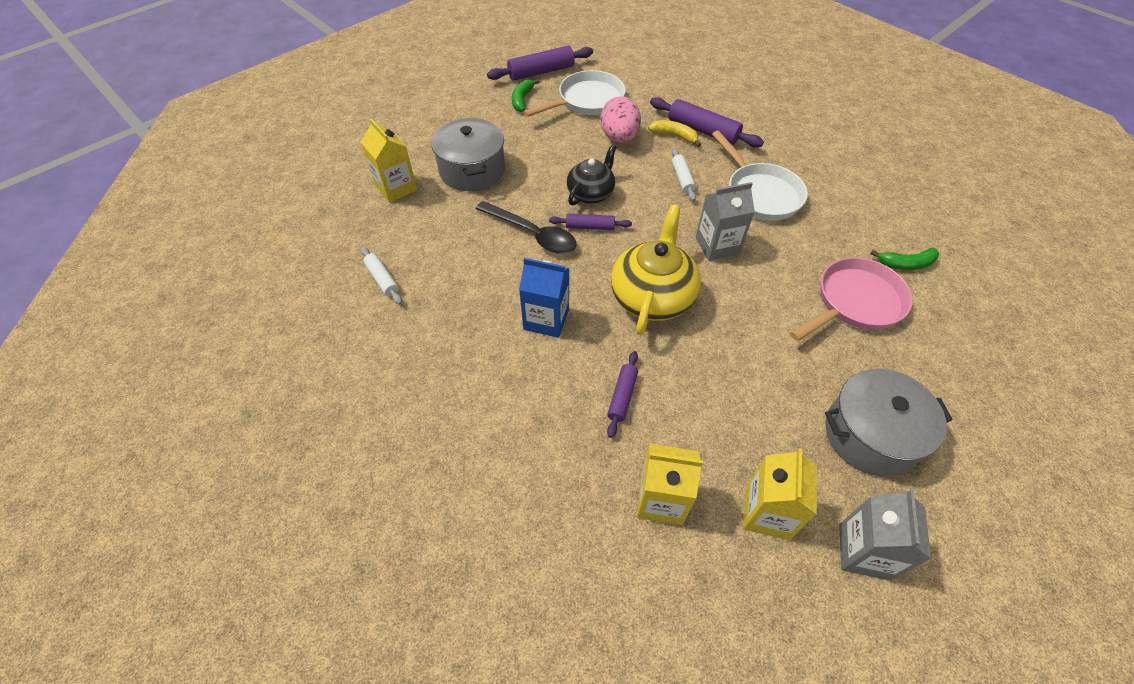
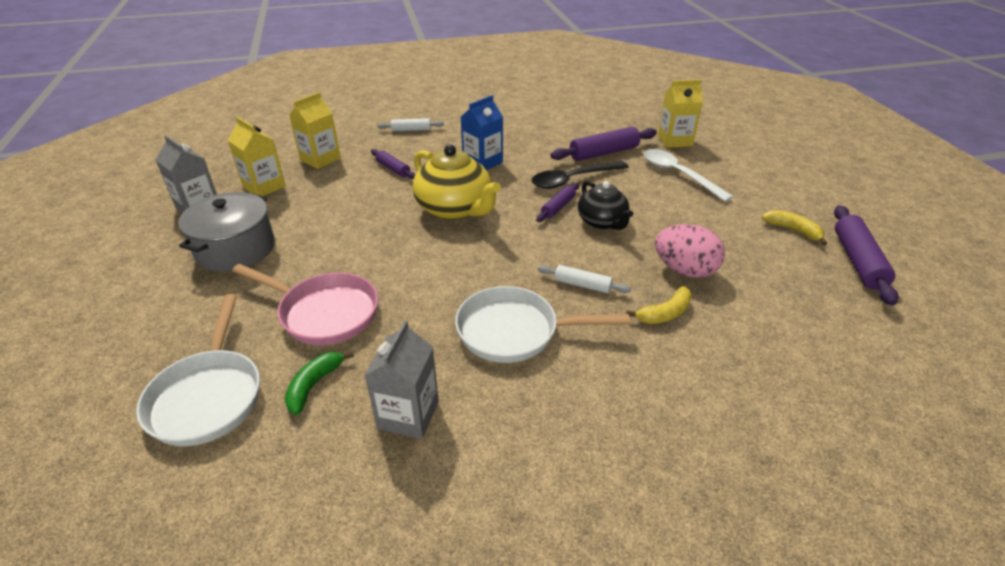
camera: 120 degrees right, 15 degrees down
(383, 279) = (576, 120): white rolling pin -> white rolling pin (411, 130)
(472, 170) = (678, 175): grey pot -> white spoon
(522, 100) = (793, 230): green banana -> yellow banana
(587, 101) = (775, 274): white pan -> white pan (208, 396)
(702, 131) = (663, 343): purple rolling pin -> purple rolling pin (603, 153)
(717, 246) = (472, 264): grey carton -> grey carton (408, 415)
(855, 302) = (324, 313): pink pan -> pink pan turned 60 degrees counterclockwise

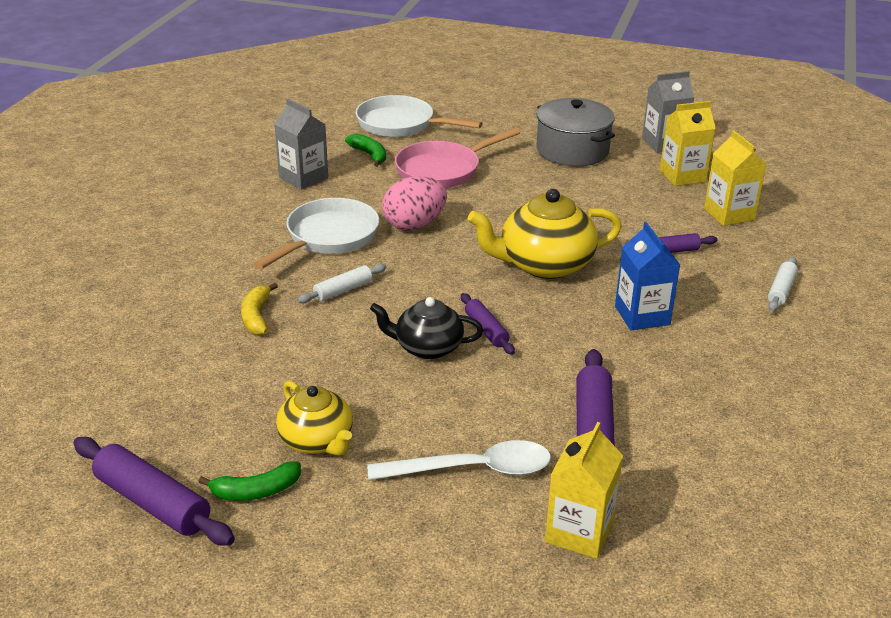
camera: 120 degrees right, 5 degrees down
(573, 180) = (539, 367): black spoon -> none
(684, 270) = (292, 359): pink egg -> pink egg (414, 225)
(732, 227) = (317, 441): none -> yellow teapot
(793, 230) = (256, 491): yellow banana -> green banana

